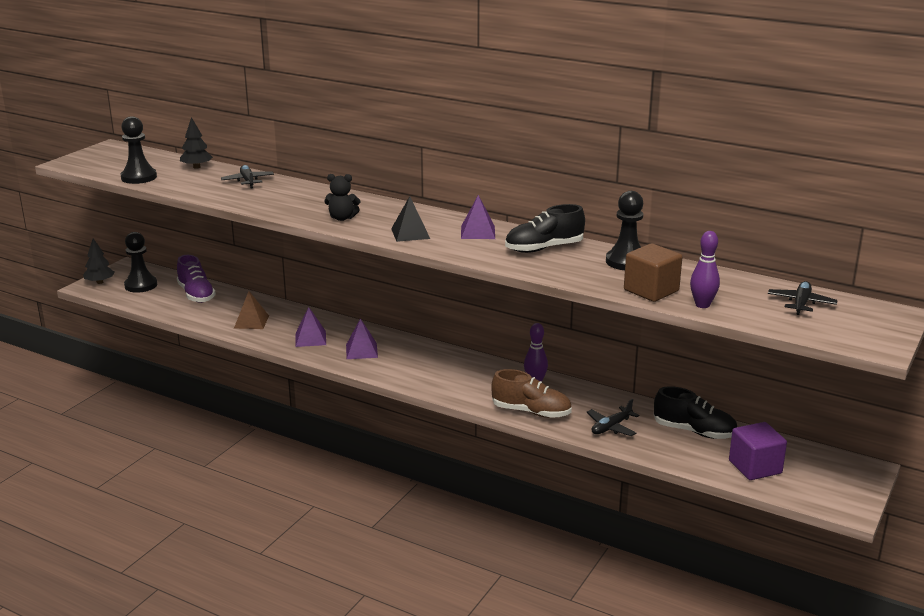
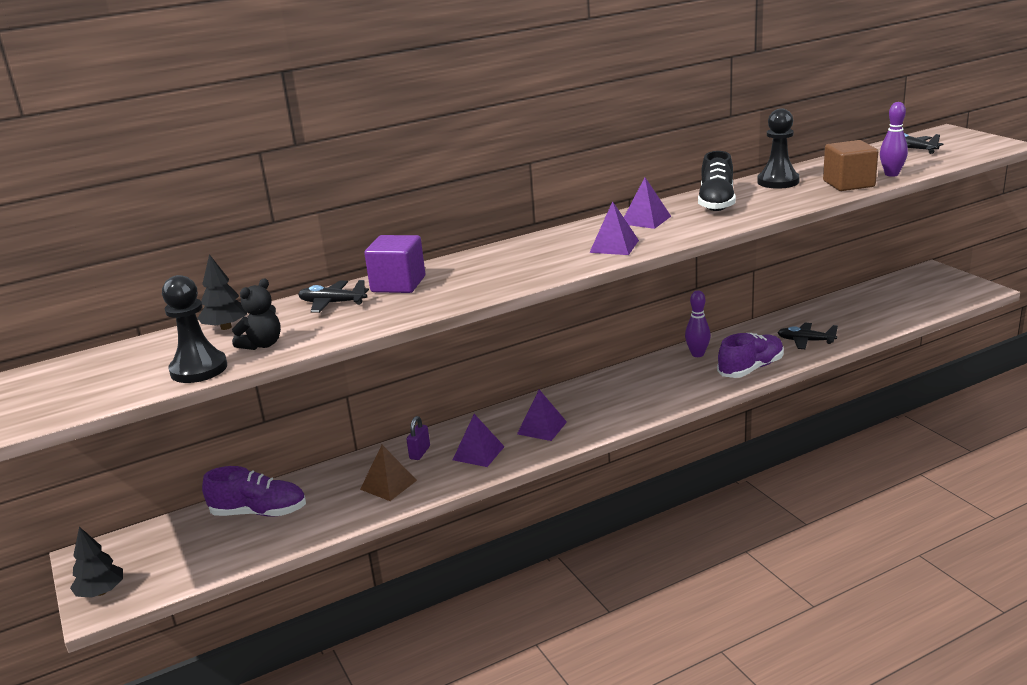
camera: 55 degrees left, 0 degrees up
(141, 285) = (166, 554): black pawn -> none
(296, 319) = (420, 453): none -> purple padlock
(342, 218) = (528, 270): black teddy bear -> black teddy bear (262, 345)
(410, 233) = (614, 246): black pyramid -> purple pyramid
(531, 412) = (751, 368): brown shoe -> purple shoe
(611, 427) = (805, 341): black plane -> black plane turned 120 degrees clockwise
(694, 431) = (837, 311): black shoe -> none
(755, 467) = (907, 304): purple cube -> purple cube (398, 284)

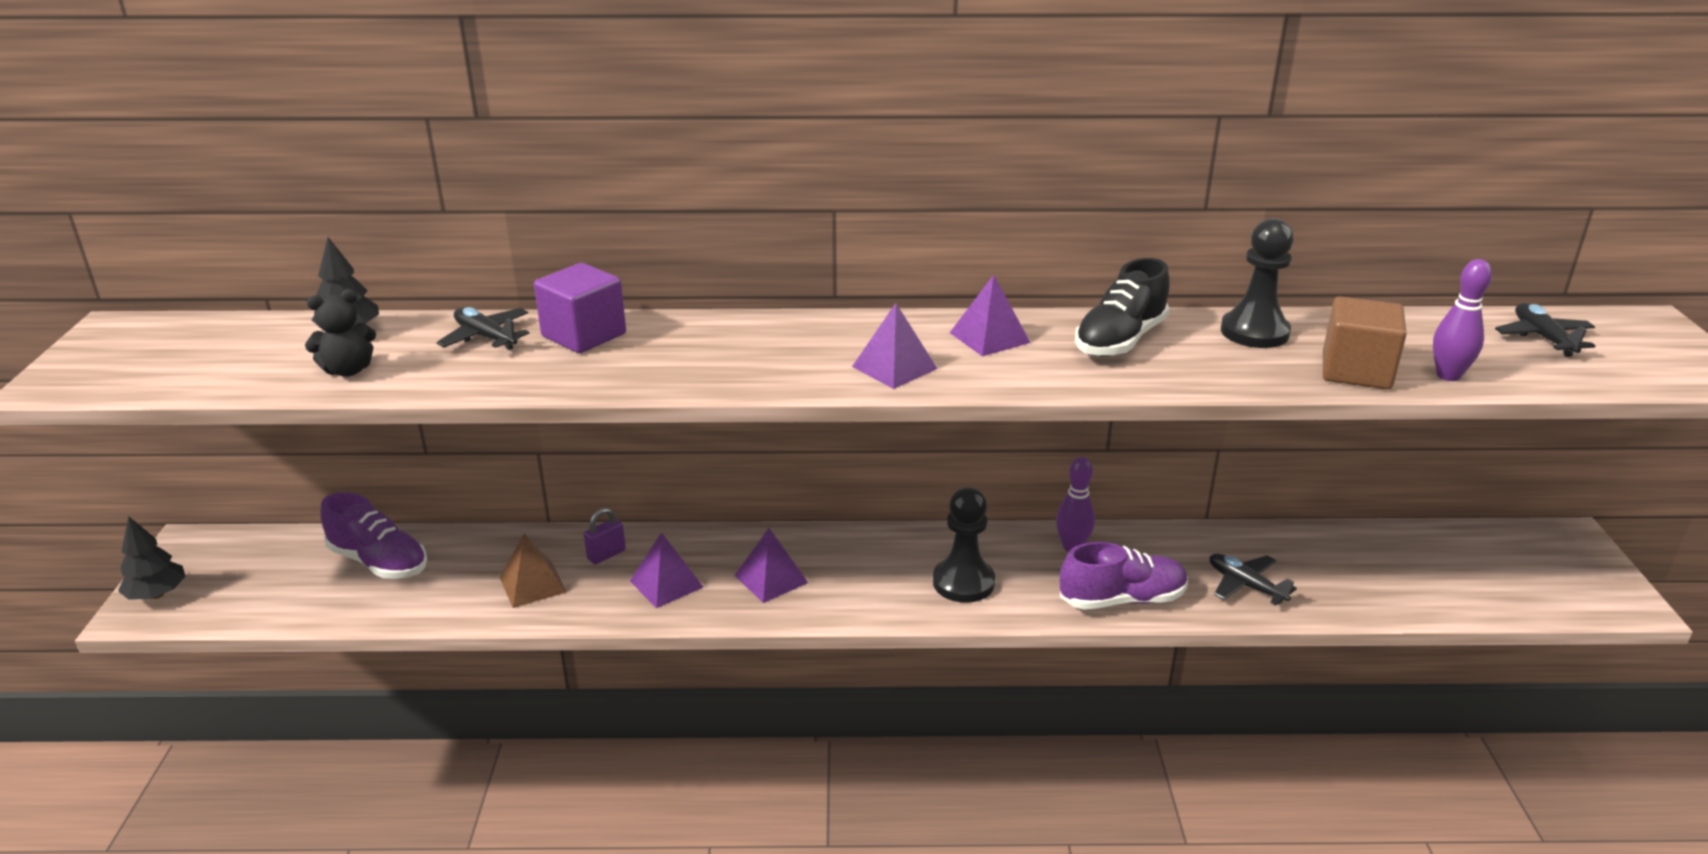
camera: 25 degrees right, 5 degrees up
(199, 369) = (253, 380): black pawn -> black pawn (963, 582)

